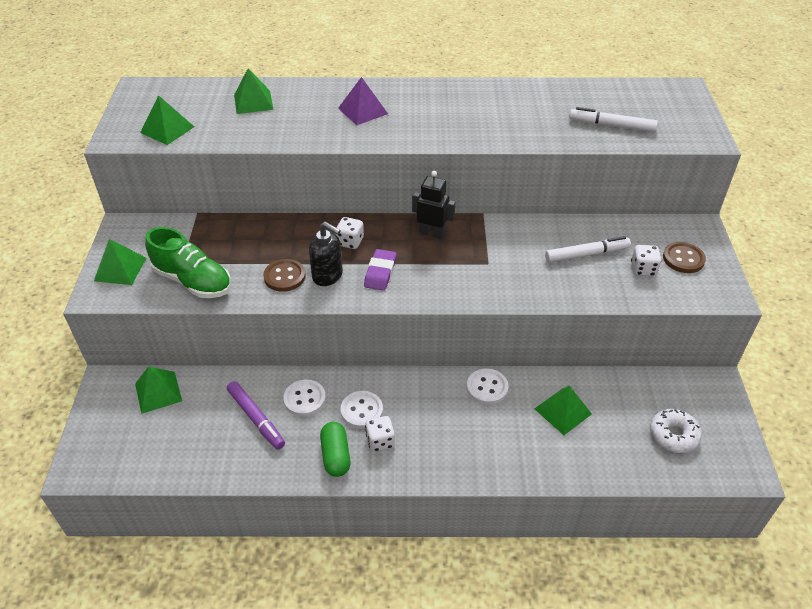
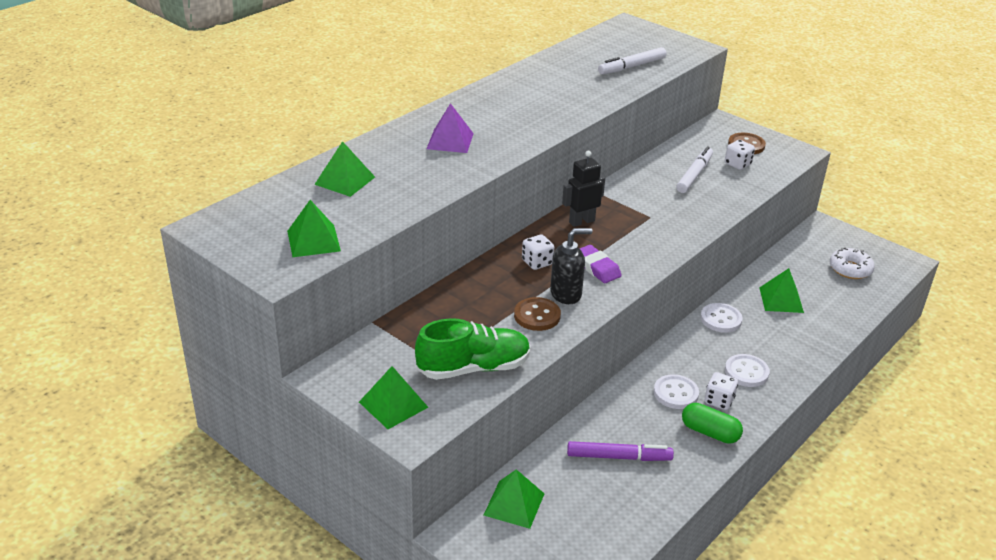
camera: 50 degrees left, 10 degrees down
(304, 399) = (627, 417): white button -> white button (746, 372)

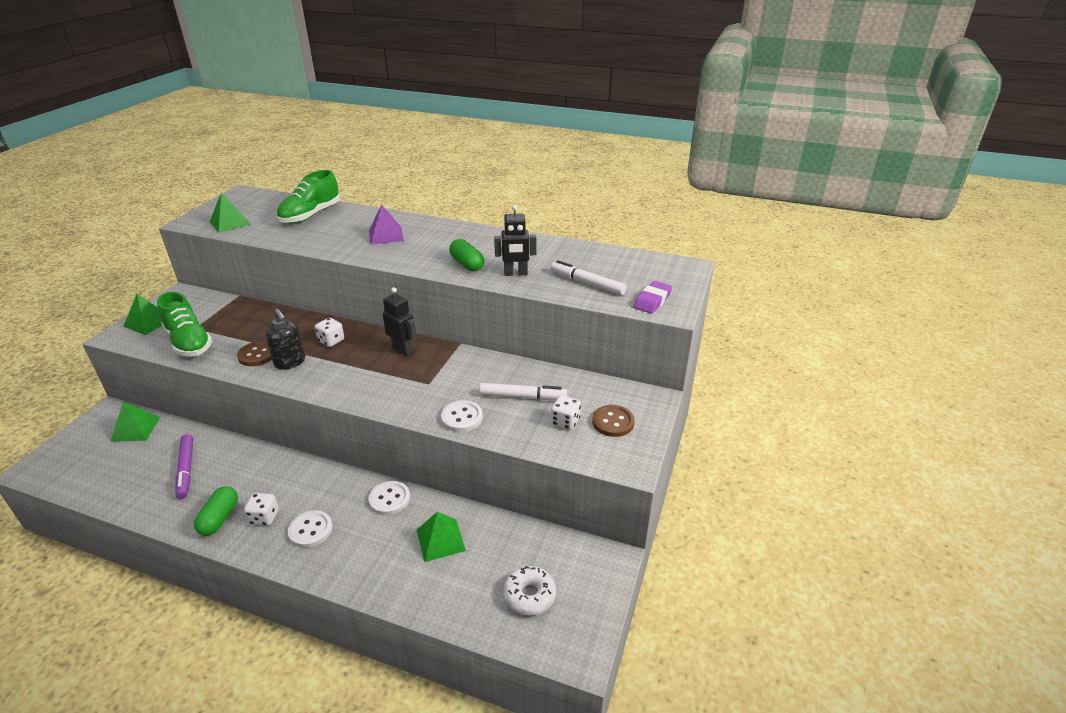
camera: 70 degrees right, 0 degrees up
(345, 180) = (310, 215): green pyramid -> green shoe
(556, 110) = (467, 264): none -> green capsule
(592, 92) = (515, 273): none -> black robot
(596, 268) = (333, 369): purple eraser -> purple eraser (652, 300)
(675, 393) = (271, 488): white button -> white button (462, 417)

